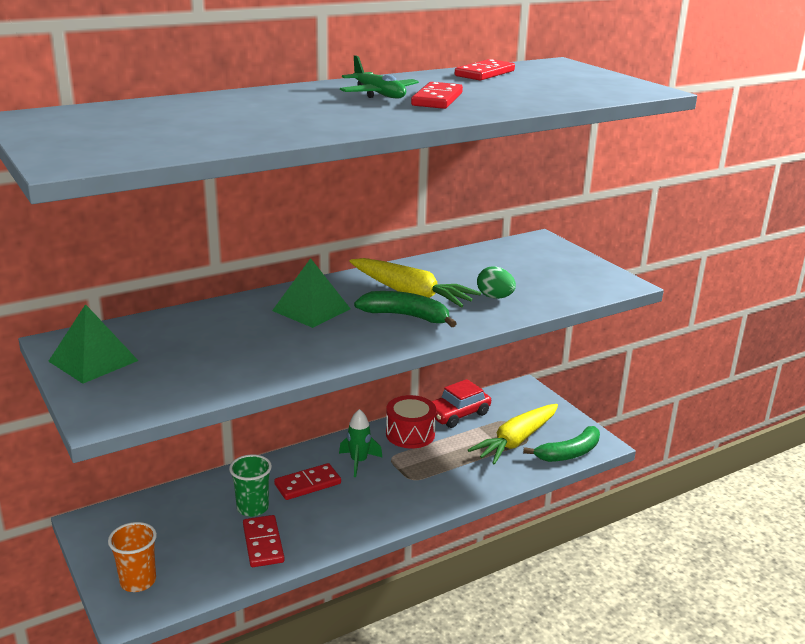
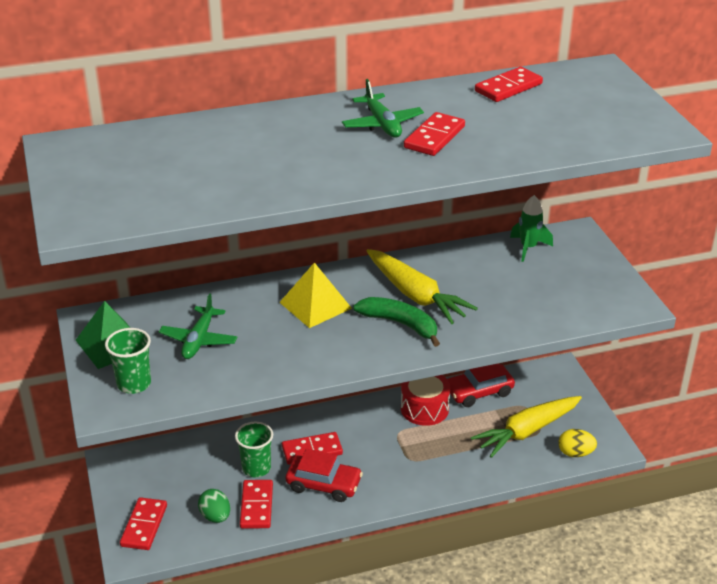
camera: 15 degrees right, 10 degrees up
(130, 392) = (134, 384): none -> green cup
(138, 581) = (144, 526): orange cup -> red domino
(194, 348) = (199, 340): none -> green plane
(311, 309) = (315, 305): green pyramid -> yellow pyramid
(330, 513) = (324, 484): none -> red car
(358, 462) = (366, 433): green rocket -> green rocket (528, 248)
(495, 297) = (496, 309): green egg -> green egg (215, 516)
(569, 453) = (575, 453): green banana -> yellow egg

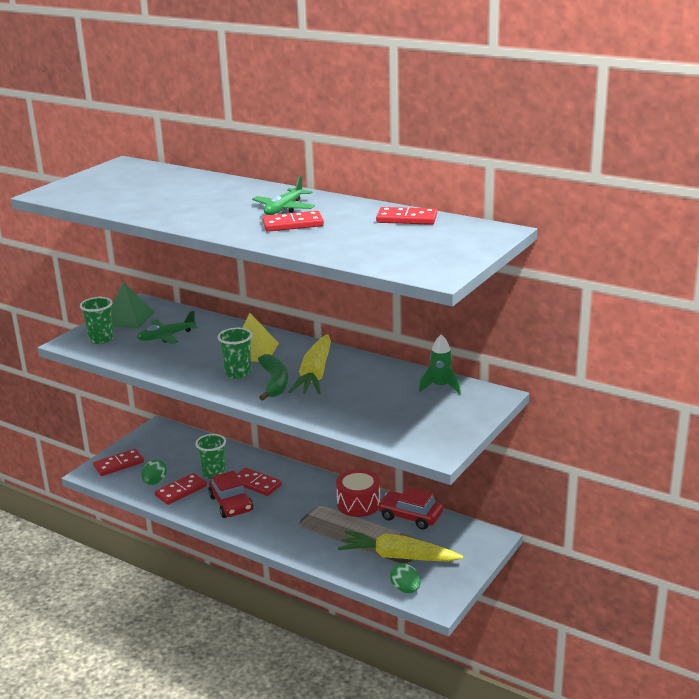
camera: 50 degrees right, 10 degrees down
(349, 334) = (238, 373): none -> green cup
(575, 453) = (405, 589): yellow egg -> green egg

